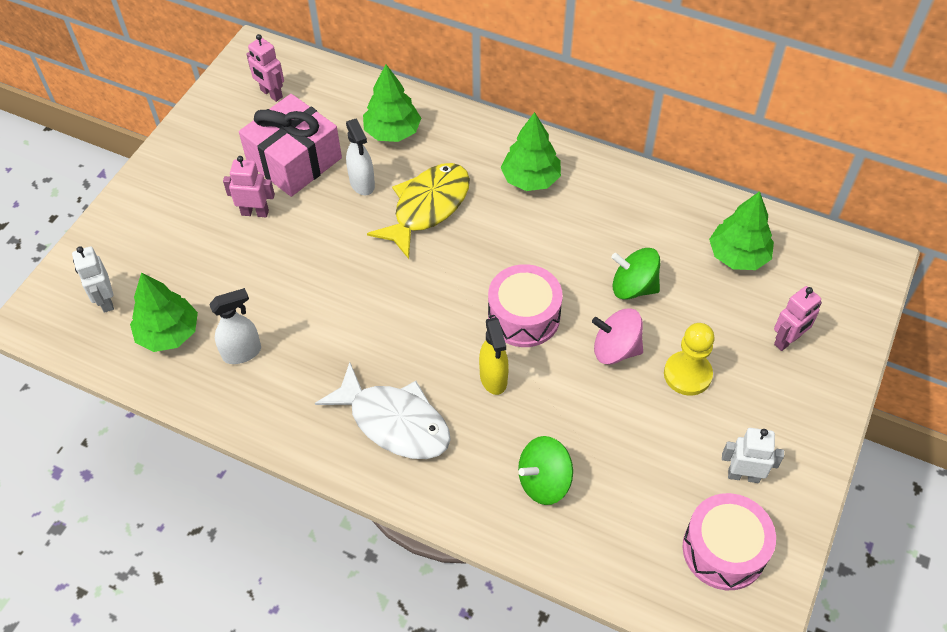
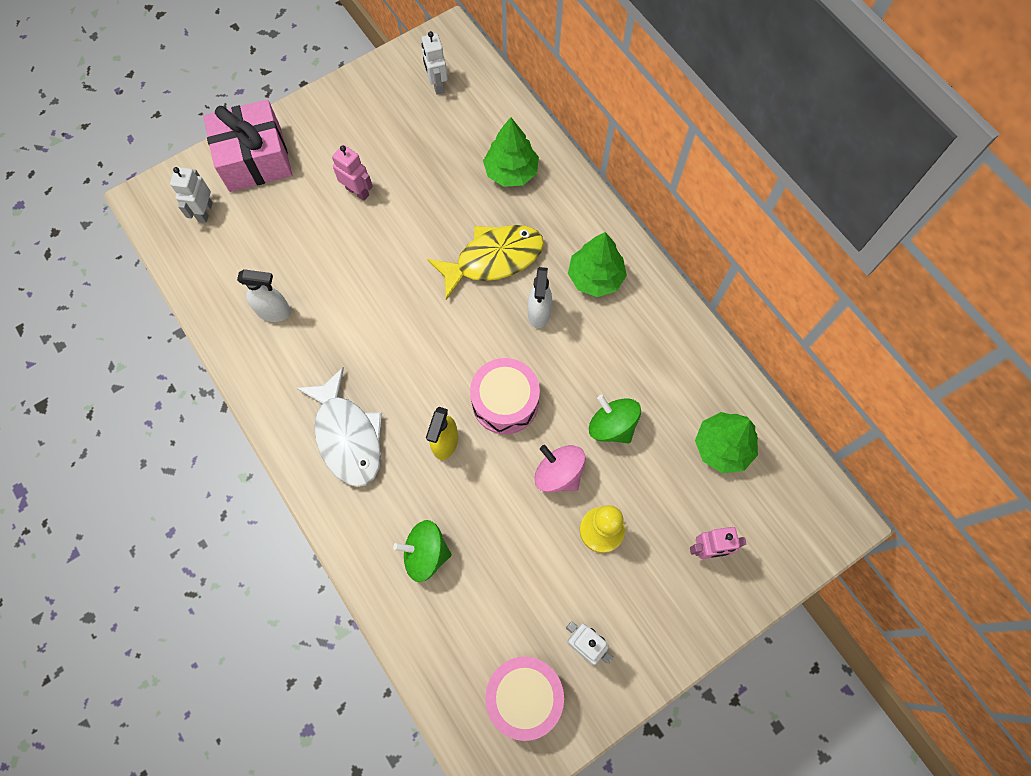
camera: 30 degrees right, 15 degrees up
(169, 333) = (232, 265): green tree -> none
(271, 94) = (437, 85): pink robot -> white robot
(294, 160) = (416, 159): pink gift -> pink gift (255, 159)
(362, 184) = (456, 209): white spray bottle -> white spray bottle (539, 313)

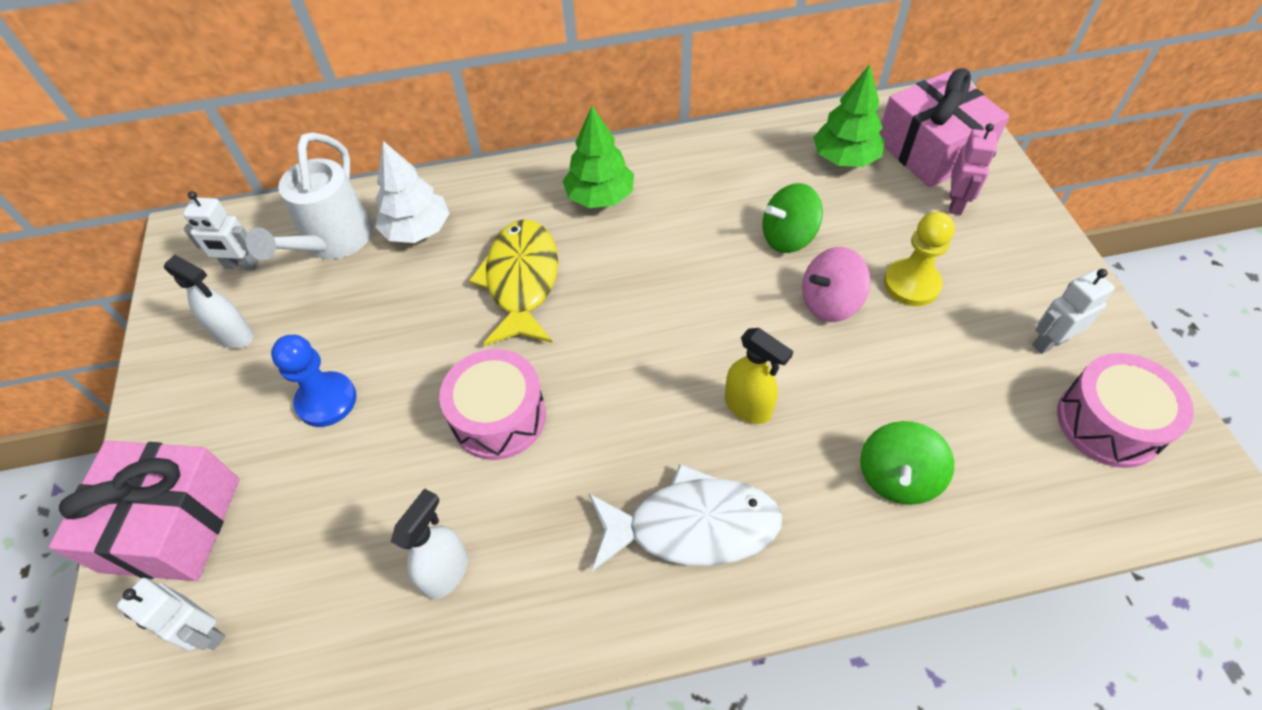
camera: 65 degrees left, 15 degrees down
(357, 191) = (326, 401): pink robot -> blue pawn
(478, 126) = (333, 242): none -> white watering can
(505, 402) = (717, 327): pink drum -> pink drum (499, 417)
(511, 172) = (417, 230): green tree -> white tree
(539, 313) = (617, 260): white spray bottle -> white spray bottle (234, 335)
(767, 517) = (931, 150): none -> pink gift

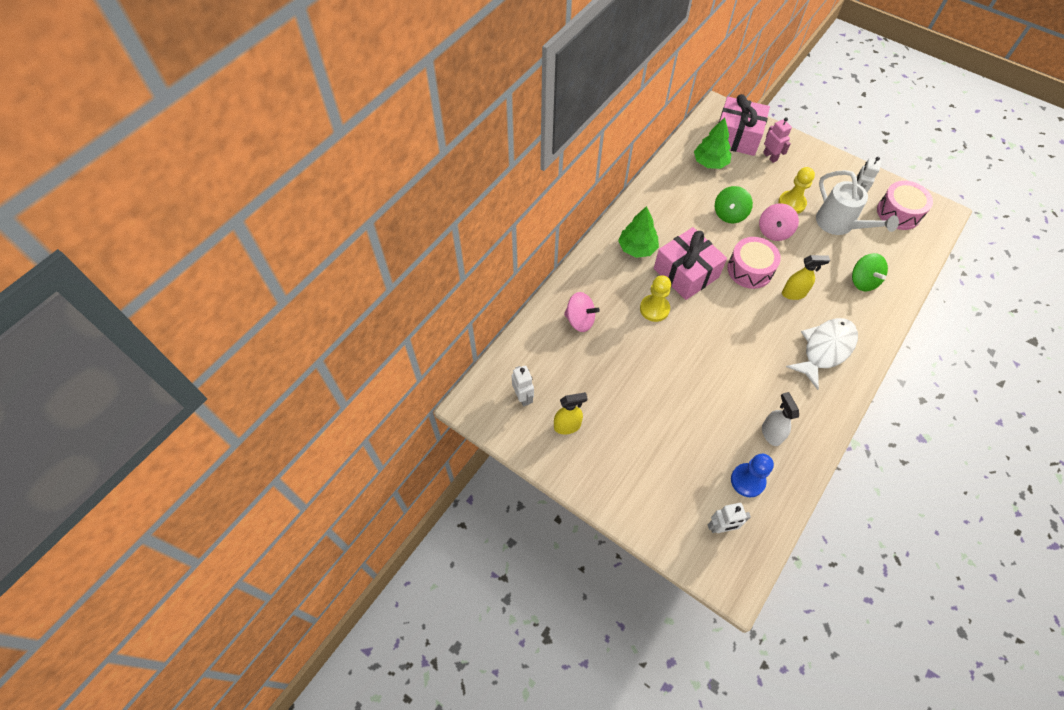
camera: 45 degrees left, 5 degrees up
(171, 524) = (654, 510): pink gift -> pink gift (686, 273)
(234, 335) = (567, 426): white spray bottle -> yellow spray bottle
(241, 266) = (523, 397): white robot -> white robot turned 75 degrees counterclockwise
(326, 401) = (645, 417): blue pawn -> blue pawn (747, 480)
(333, 242) = (550, 354): white watering can -> white watering can (839, 224)
(417, 230) = (580, 320): white tree -> pink spinning top
(499, 417) = (717, 367): pink drum -> pink drum (750, 270)
(521, 281) = (654, 309): yellow fish -> yellow pawn

